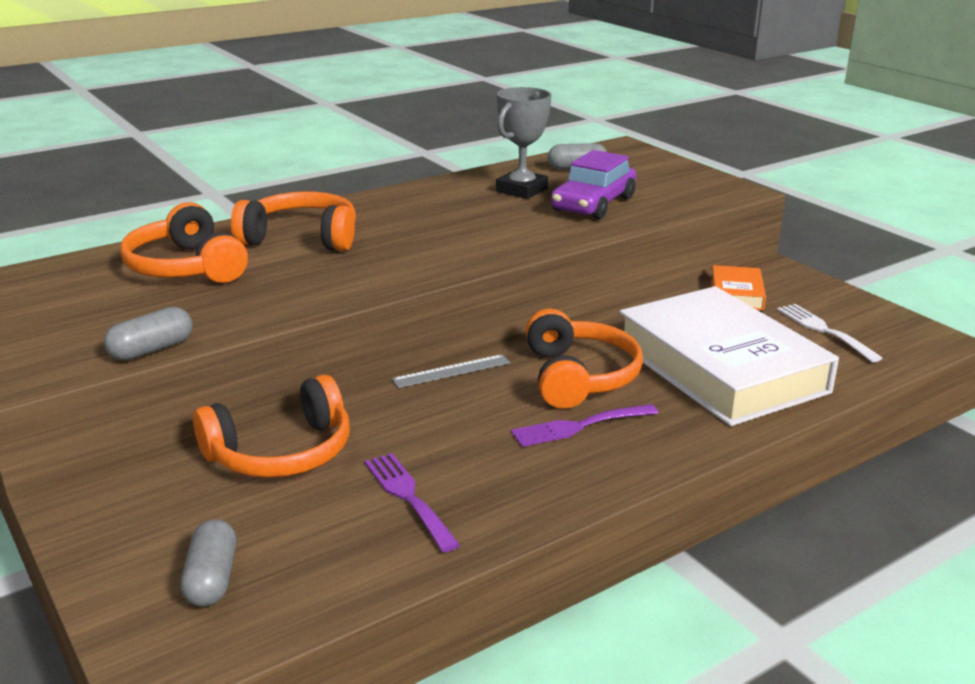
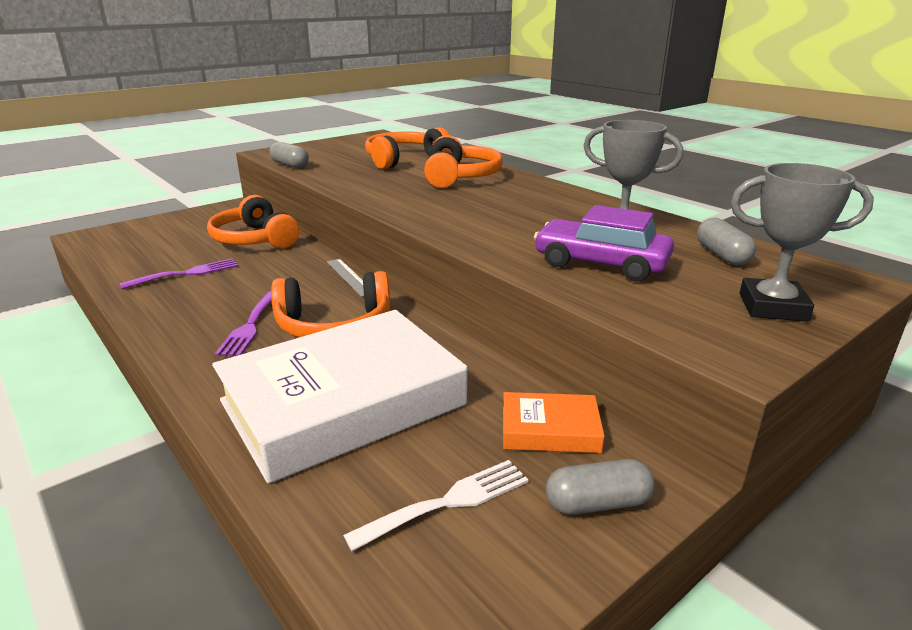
camera: 85 degrees right, 0 degrees up
(211, 579) = (143, 237): grey capsule -> grey capsule (597, 503)
(579, 426) = (250, 326): purple fork -> purple fork turned 150 degrees counterclockwise
(668, 171) = (772, 307): none -> grey trophy

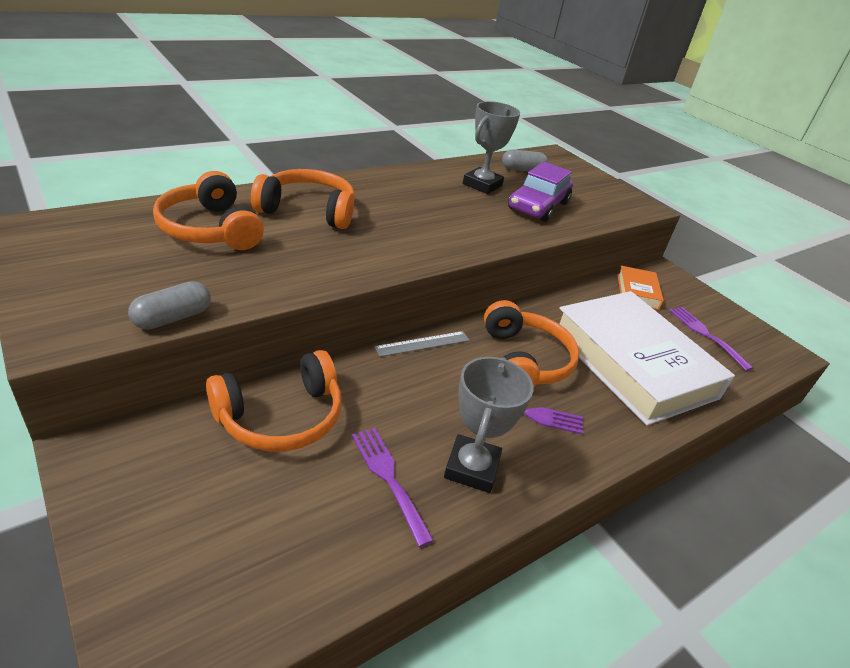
camera: 90 degrees left, 10 degrees up
(448, 502) = (705, 335): white fork -> purple fork
(597, 503) = (688, 293): grey capsule -> none
(772, 307) = (591, 182): grey trophy -> grey trophy (472, 468)

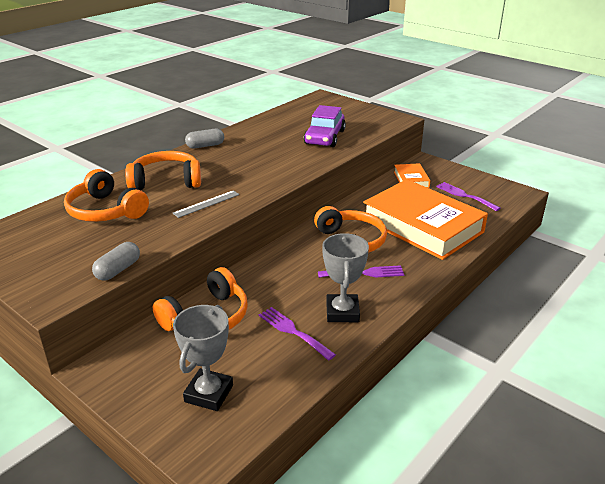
camera: 10 degrees left, 5 degrees down
(423, 343) = (279, 250): grey ruler -> grey ruler (206, 204)
(482, 185) = (279, 132): grey trophy -> grey trophy (208, 393)
(522, 170) = (303, 114): grey capsule -> grey capsule (205, 146)
(633, 363) = (422, 226): white book -> orange book

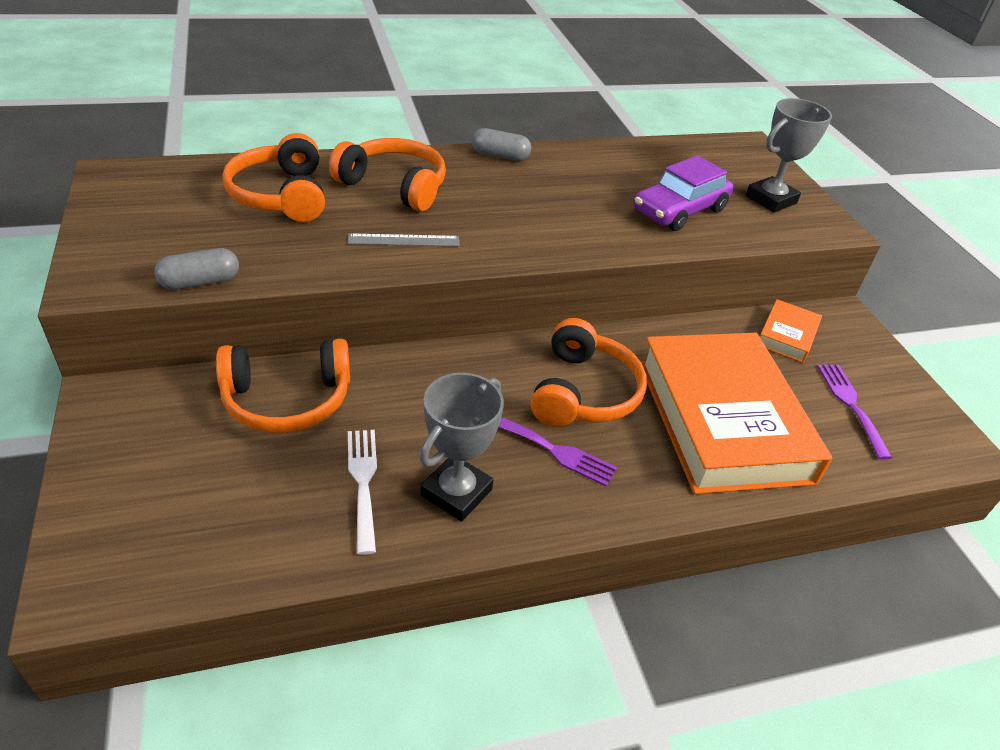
camera: 30 degrees right, 10 degrees up
(208, 393) = (176, 506): grey trophy -> grey trophy (770, 199)
(293, 331) = (363, 482): purple fork -> white fork

